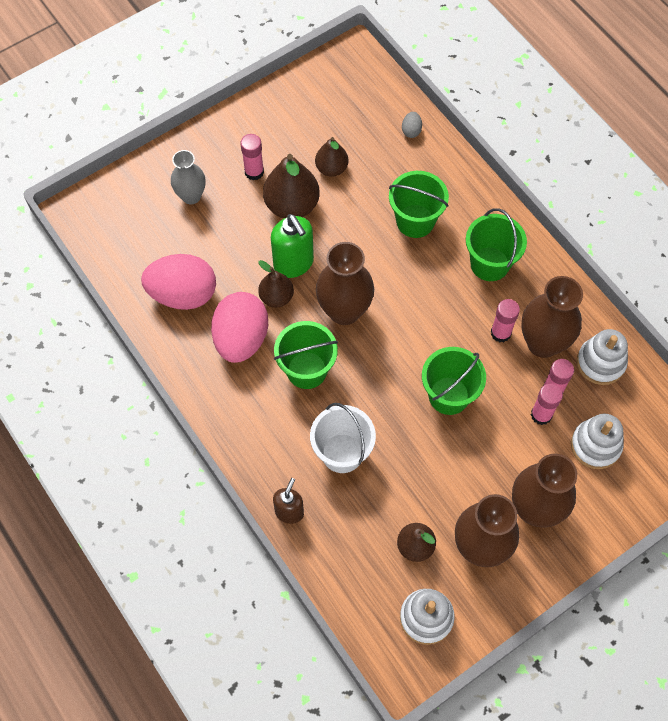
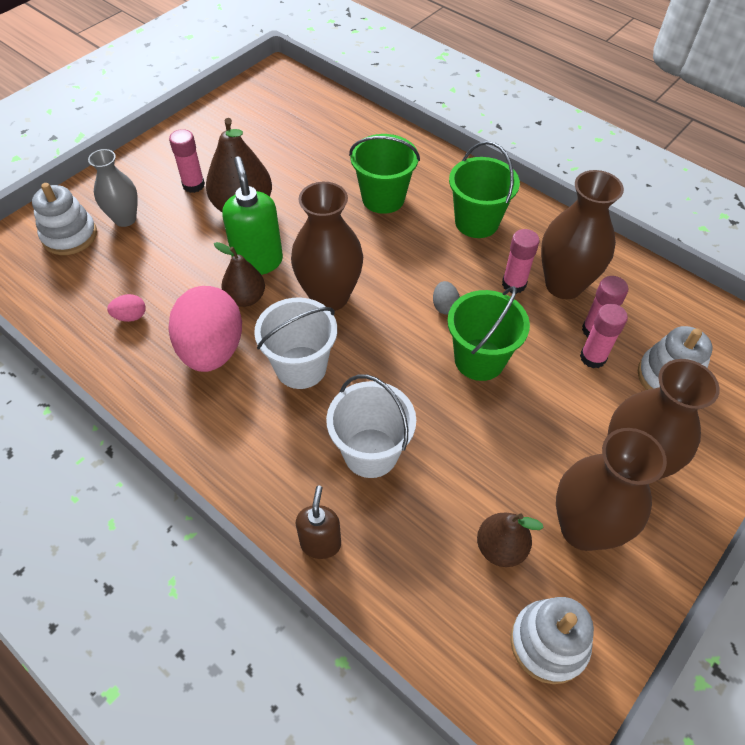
camera: 15 degrees left, 10 degrees down
(183, 294) = (130, 316): pink egg -> pink egg, size x0.40
(293, 263) = (258, 261): green soap dispenser -> green soap dispenser turned 150 degrees counterclockwise
(306, 370) = (301, 367): green bucket -> white bucket
(331, 168) = (278, 168): brown pear -> none
(411, 131) = (354, 124): grey egg -> grey egg (444, 306)
(600, 363) = (634, 291): white stacking toy -> white stacking toy (69, 236)

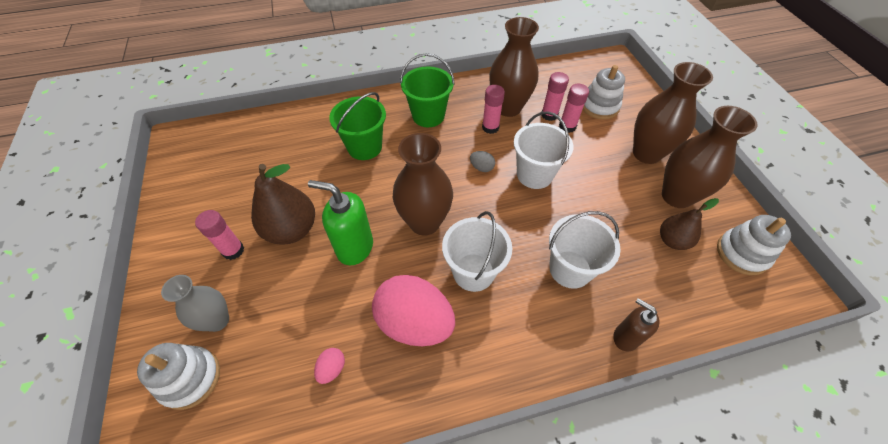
camera: 55 degrees left, 0 degrees up
(246, 298) = (383, 274): brown pear -> none
(479, 359) = (534, 174): green bucket -> white bucket

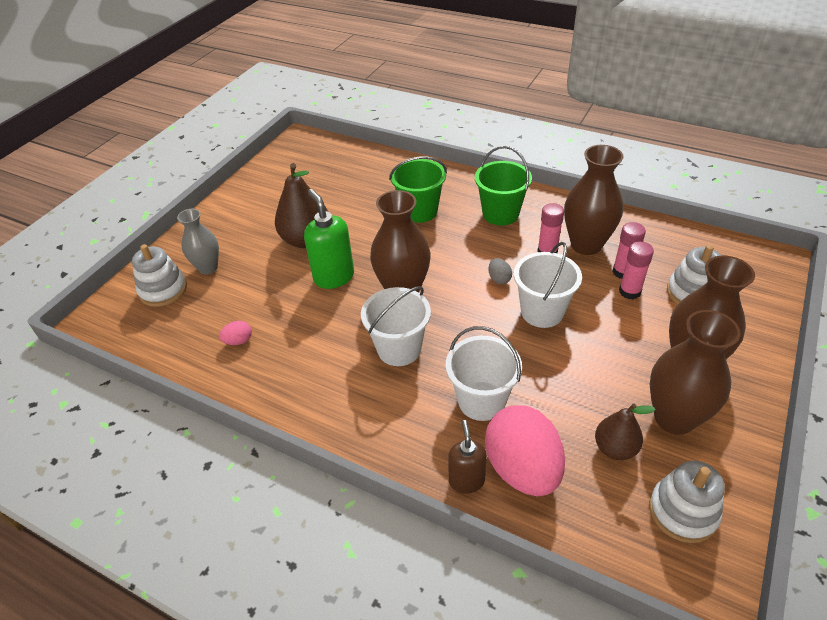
camera: 45 degrees right, 10 degrees down
(233, 250) = (258, 231): pink glue stick -> none
(414, 322) = (318, 351): pink egg -> pink egg (522, 469)

